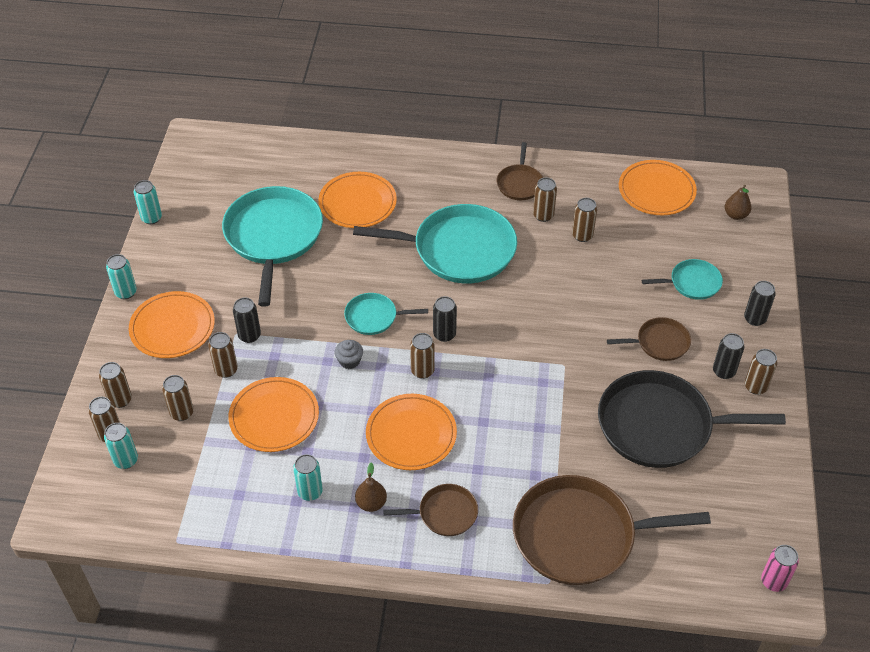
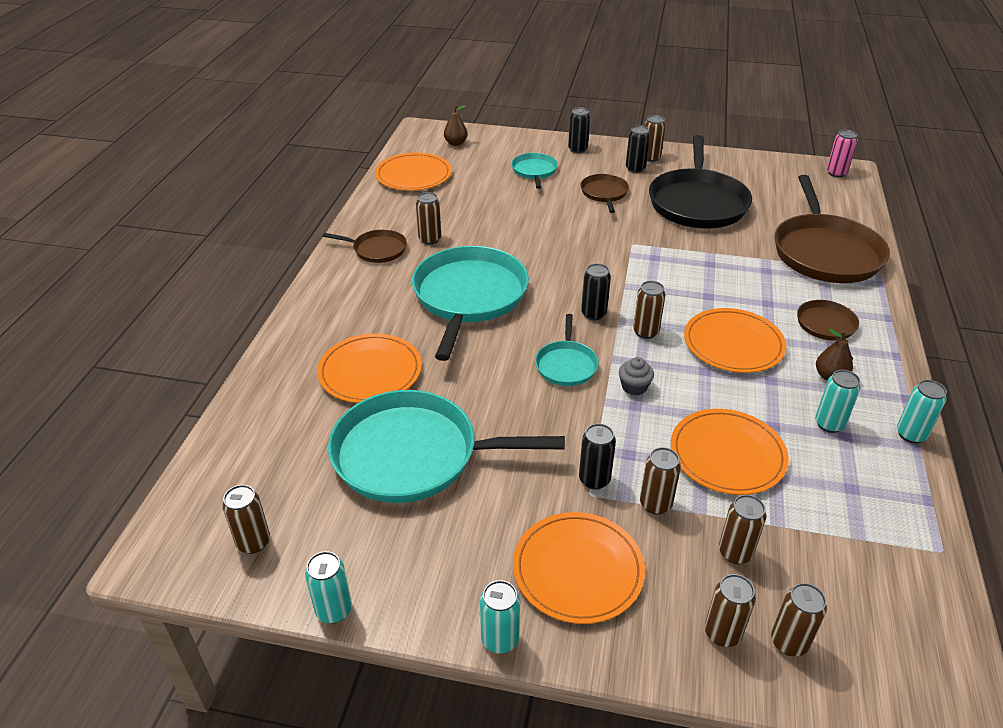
camera: 85 degrees left, 10 degrees down
(126, 460) = (831, 618): turquoise can -> turquoise can (911, 434)
(582, 235) = (464, 219): brown can -> brown can (253, 542)

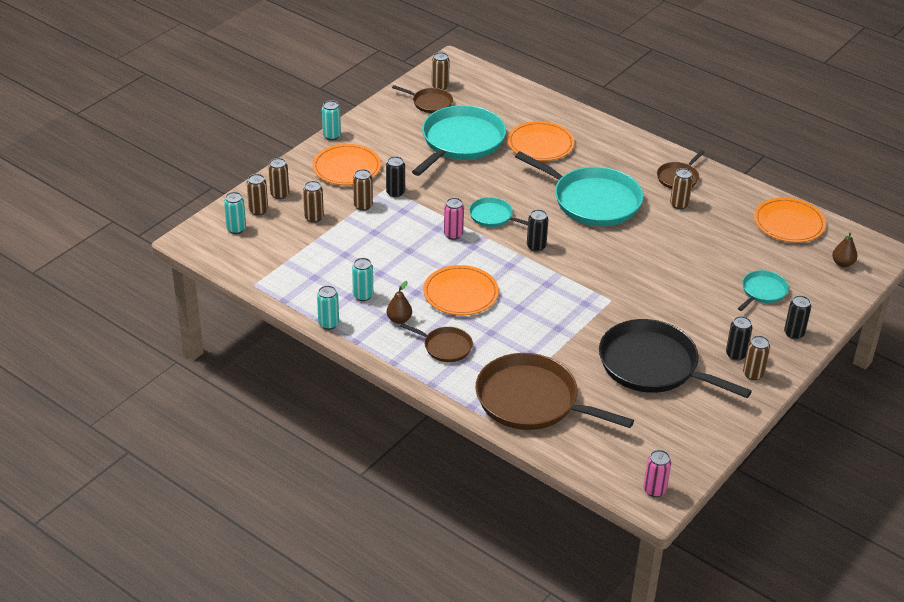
camera: 115 degrees right, 0 degrees up
(334, 610) = (384, 99): turquoise can -> turquoise can (236, 229)
(534, 171) = (762, 291): turquoise pan -> turquoise pan turned 75 degrees counterclockwise
(604, 193) = (700, 317): brown pan -> brown pan (430, 103)
(634, 387) = (453, 234): grey cupcake -> pink can
(645, 332) = (501, 261): brown can -> none
(727, 455) = (373, 245): orange plate -> none

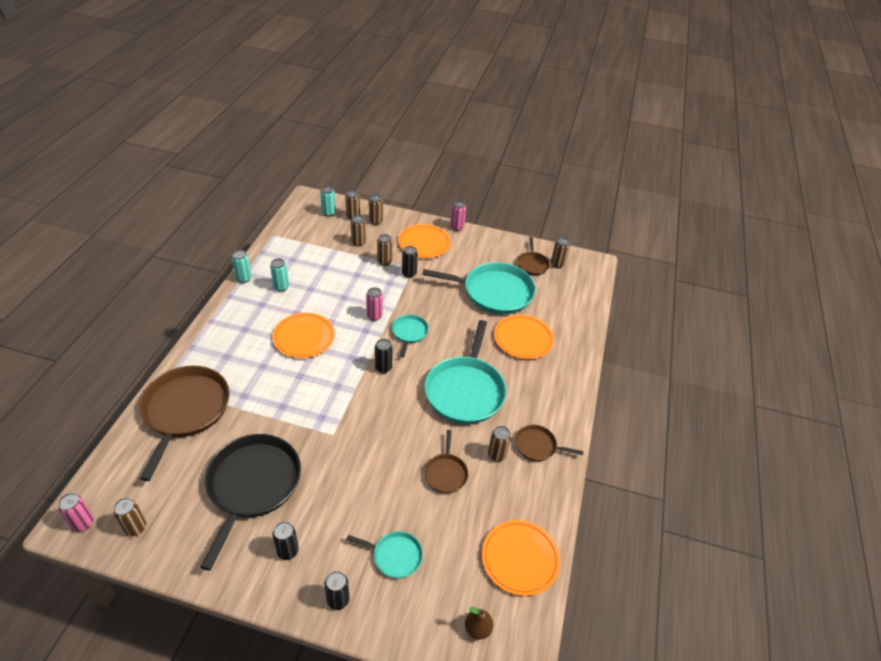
camera: 65 degrees right, 5 degrees up
(331, 136) = (457, 227): turquoise can -> pink can
(399, 319) = (261, 312): brown pear -> none
(445, 347) = (237, 344): brown pan -> brown pan (446, 473)
(753, 374) = (262, 573): brown can -> brown can (136, 528)

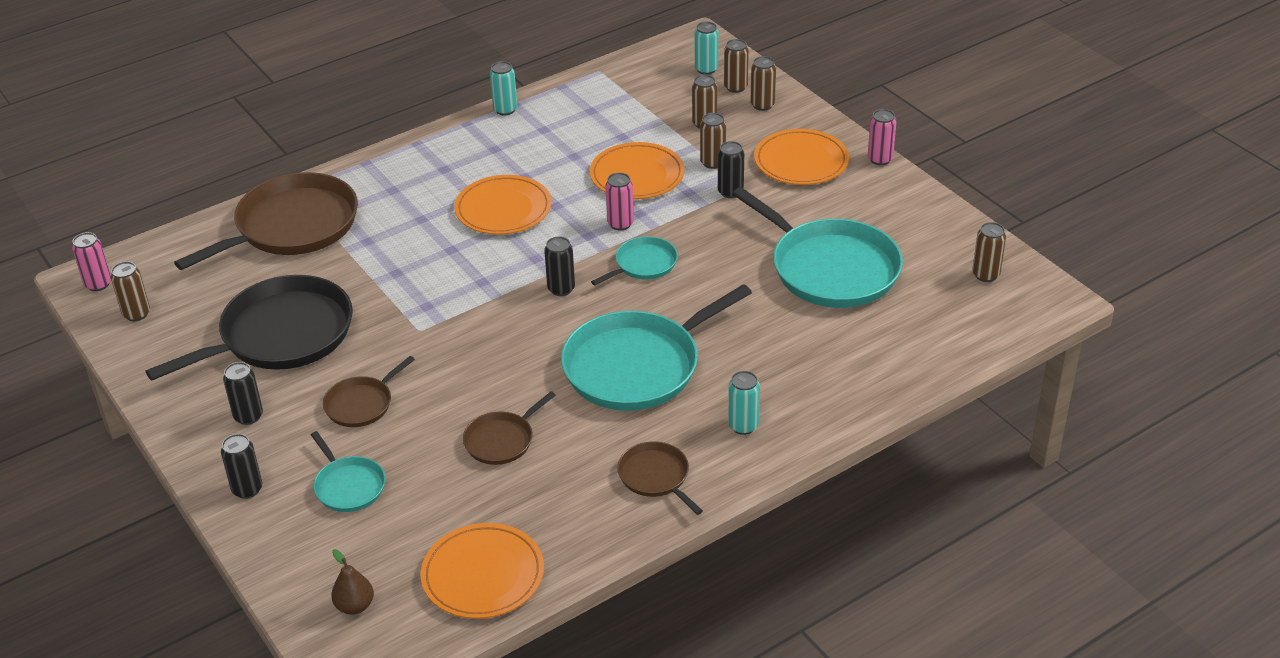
camera: 45 degrees right, 5 degrees down
(281, 287) = (540, 138): turquoise can -> turquoise can (743, 426)
(496, 455) = (588, 457): brown can -> none
(523, 339) = (799, 346): orange plate -> orange plate (637, 175)
(532, 264) = (941, 257): brown pan -> brown pan (361, 404)

